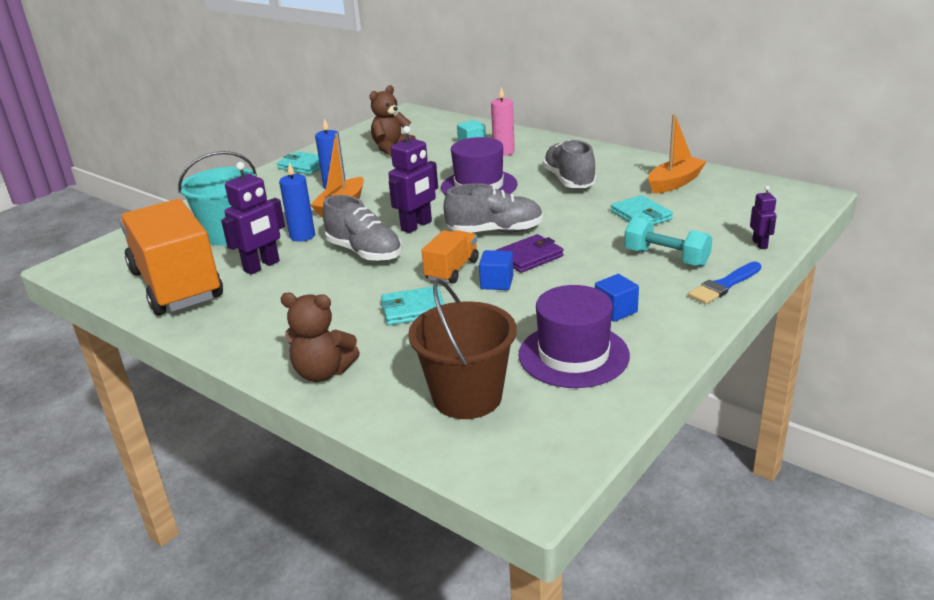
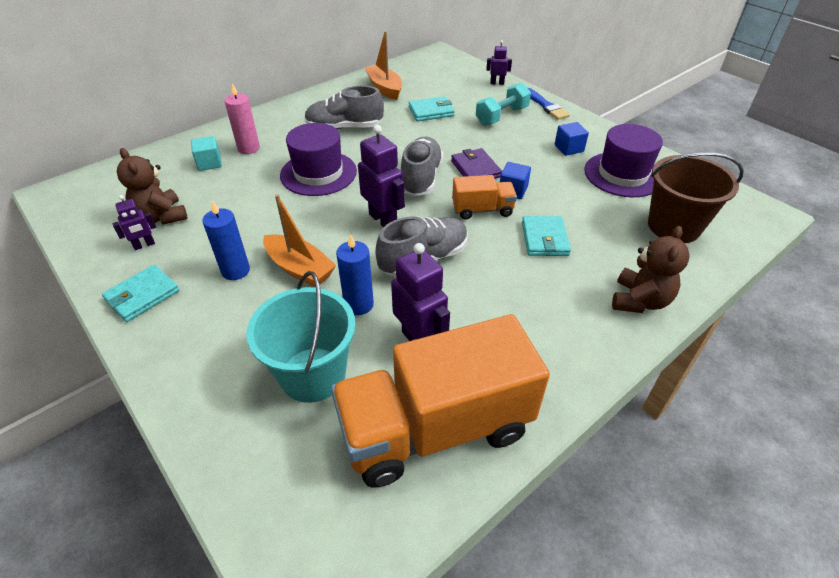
camera: 80 degrees left, 15 degrees up
(357, 152) = (144, 245): none -> purple robot
(452, 270) = (482, 210): orange truck -> orange truck turned 135 degrees clockwise

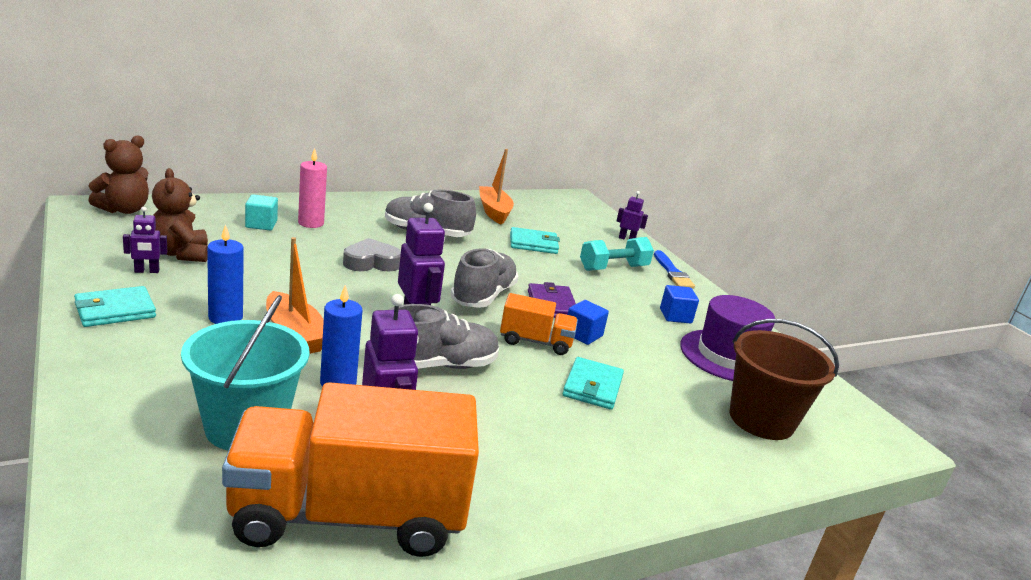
camera: 10 degrees right, 20 degrees down
(318, 173) = (371, 262): purple hat -> grey heart
(639, 300) = (673, 475): brown teddy bear -> brown teddy bear (124, 210)

